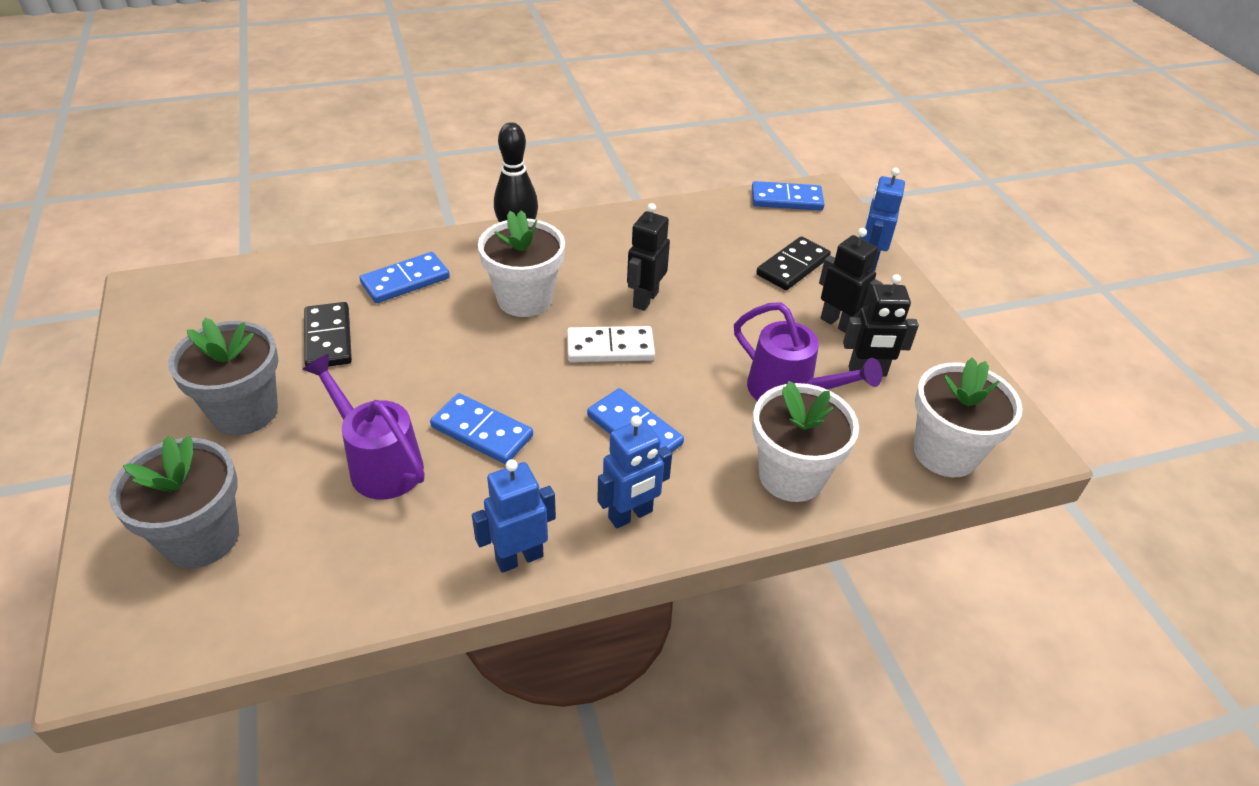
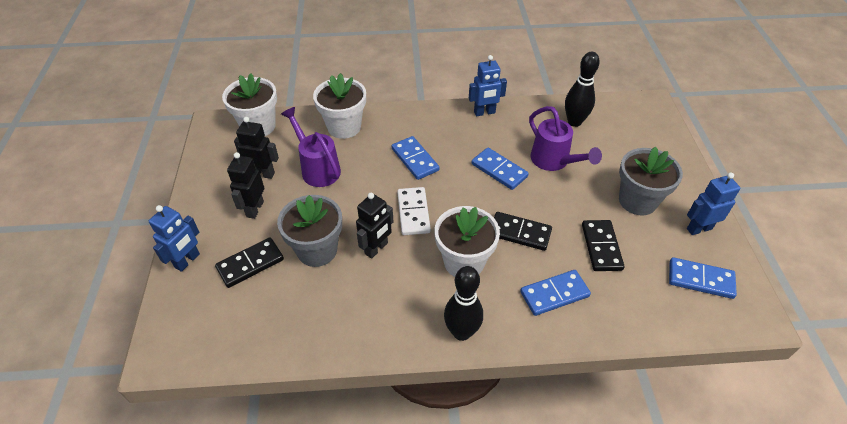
camera: 165 degrees left, 5 degrees up
(201, 538) = (632, 139): grey flower pot -> grey flower pot (317, 250)
(318, 565) = (574, 122): none -> black bowling pin
(447, 341) = (520, 233): none -> black domino
(610, 347) = (413, 213): white domino -> white domino turned 75 degrees clockwise
(630, 515) = (430, 121): blue robot -> blue robot (699, 228)
(786, 199) = (200, 348): blue domino -> blue domino (700, 280)
(838, 323) = (254, 209): black robot -> black robot turned 45 degrees clockwise

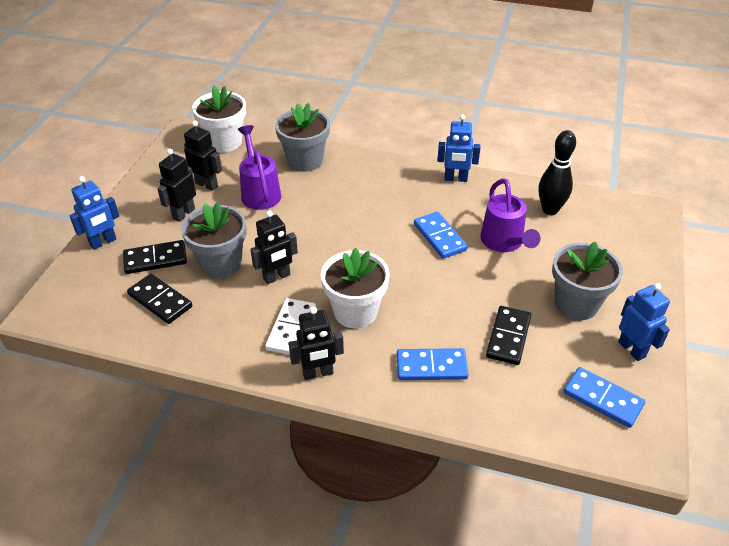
camera: 20 degrees right, 5 degrees down
(344, 127) = (305, 161): white flower pot -> grey flower pot
(413, 213) = (330, 254): white domino -> white domino (291, 329)
(415, 159) = (358, 206): blue domino -> none
(461, 332) = (318, 373): black bowling pin -> black robot
(520, 233) = (428, 300): black domino -> black domino (160, 300)
(699, 228) = (632, 349): blue robot -> blue robot turned 60 degrees clockwise

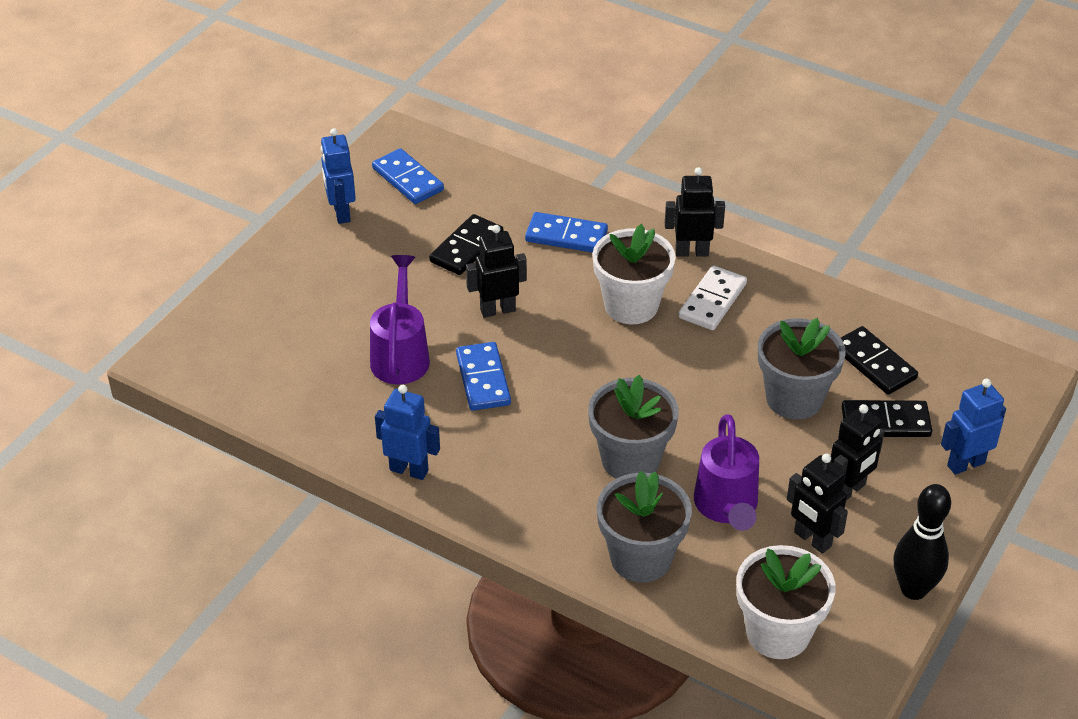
camera: 165 degrees left, 0 degrees up
(277, 277) = (720, 366): black robot -> black robot (497, 310)
(550, 210) = (304, 390): black bowling pin -> black bowling pin (913, 589)
(576, 304) = (365, 266): grey flower pot -> grey flower pot (630, 460)

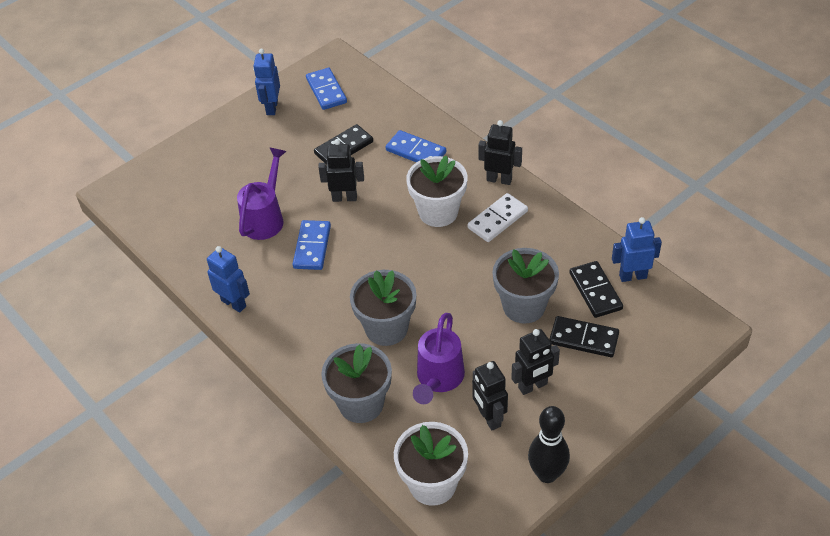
camera: 20 degrees right, 5 degrees up
(965, 464) = (630, 384): blue robot -> blue robot (632, 276)

